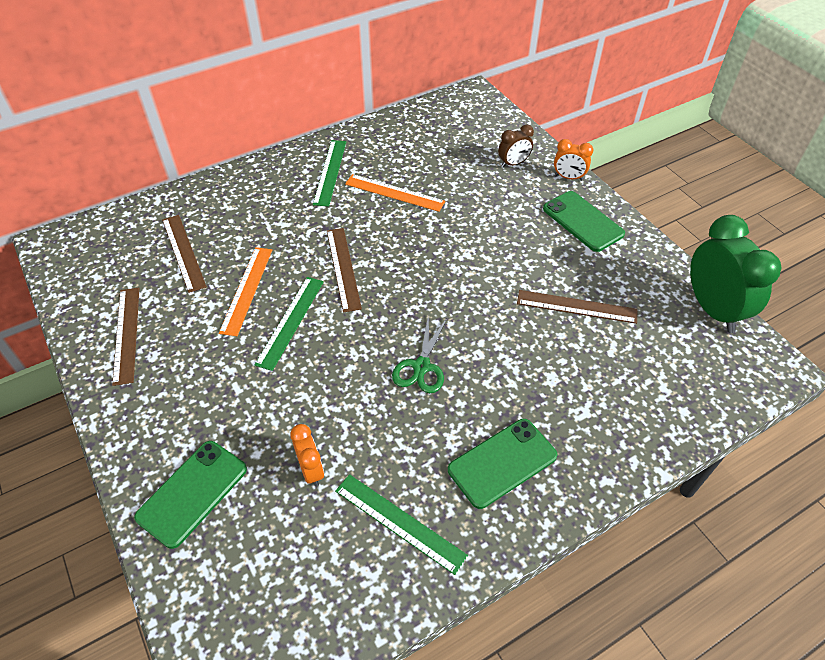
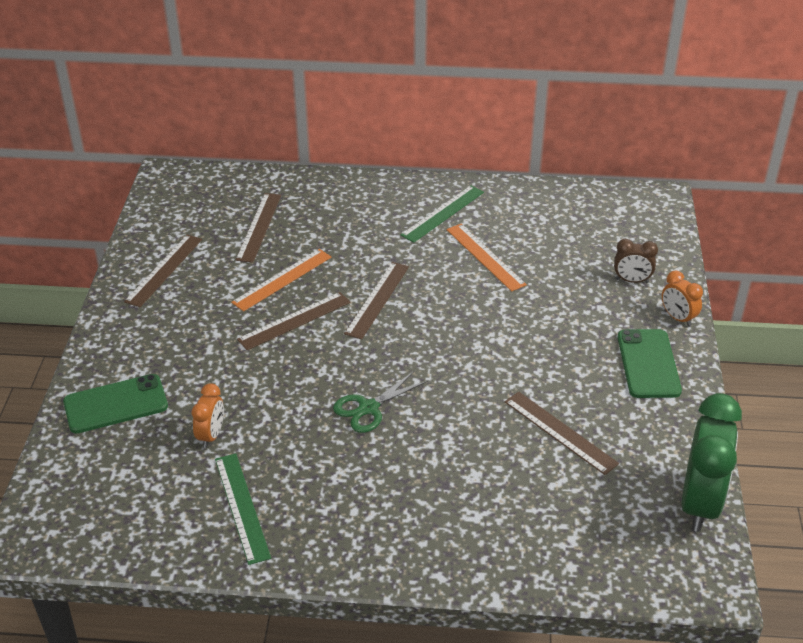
camera: 35 degrees right, 10 degrees down
(290, 322) = (294, 321): green ruler -> brown ruler
(502, 462) = (363, 513): green phone -> none

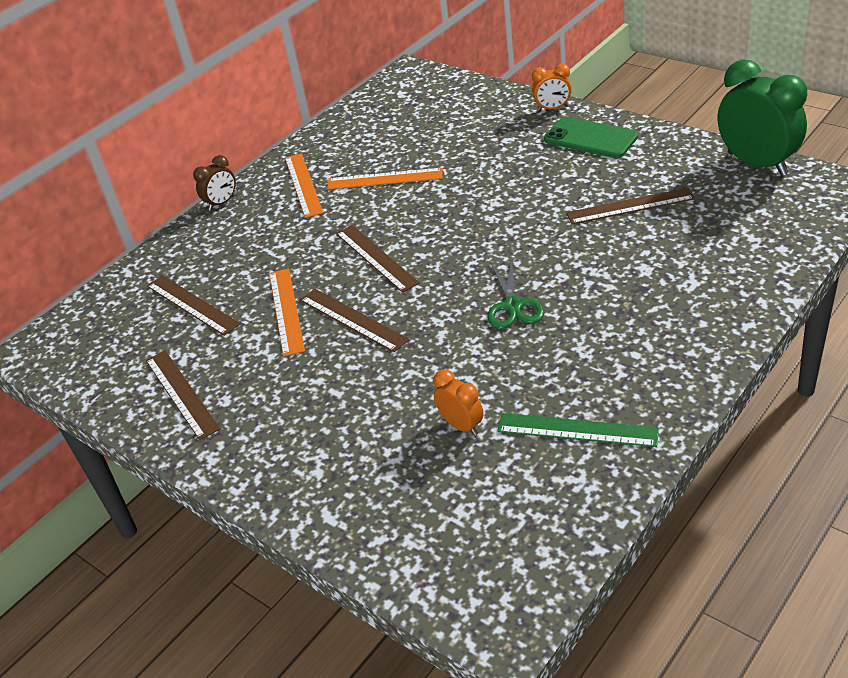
camera: 50 degrees left, 0 degrees up
(115, 404) = (352, 490): green phone -> none
(294, 321) = (353, 319): brown ruler -> brown ruler turned 45 degrees counterclockwise
(443, 213) = (303, 185): green ruler -> orange ruler
(632, 280) = (490, 115): brown clock -> brown clock (221, 203)

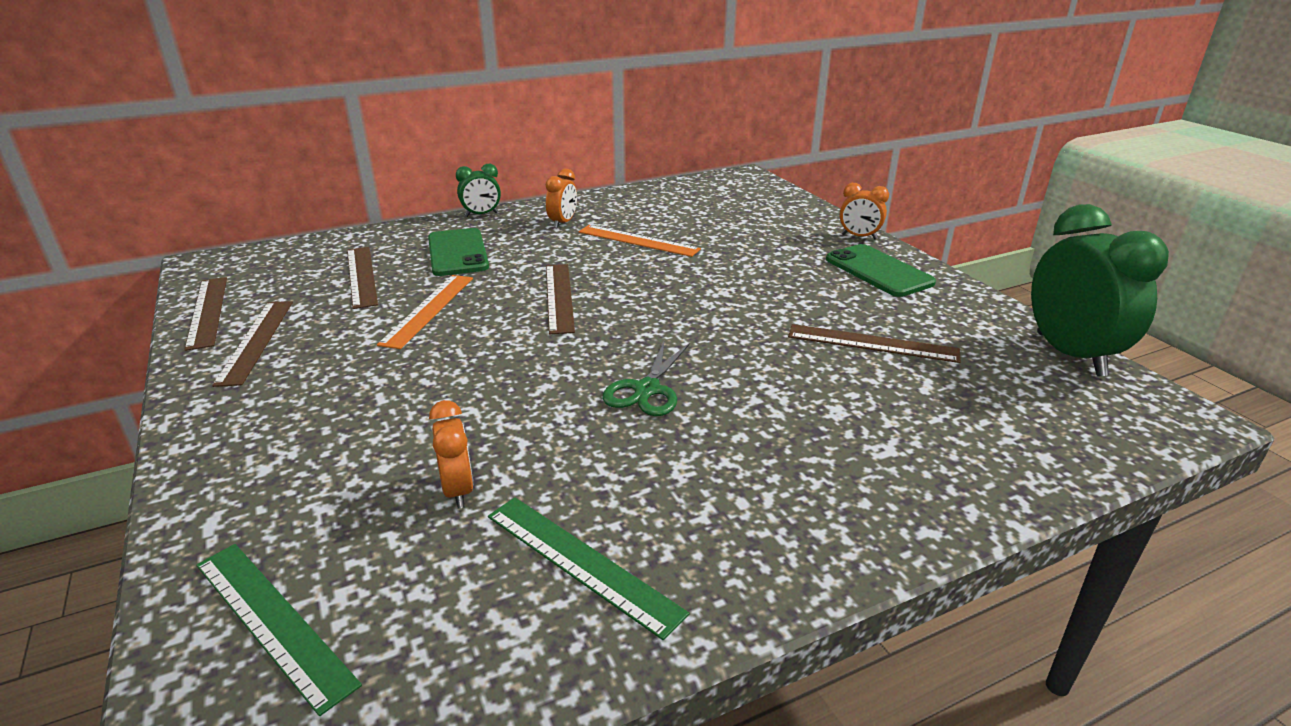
camera: 20 degrees right, 10 degrees down
(221, 203) = (481, 215): brown clock -> green clock
(247, 250) = (458, 253): none -> green phone
(303, 185) = (563, 223): orange ruler -> orange clock
(353, 319) = (476, 339): brown ruler -> brown ruler (208, 311)
(438, 542) = (273, 621): none -> green ruler

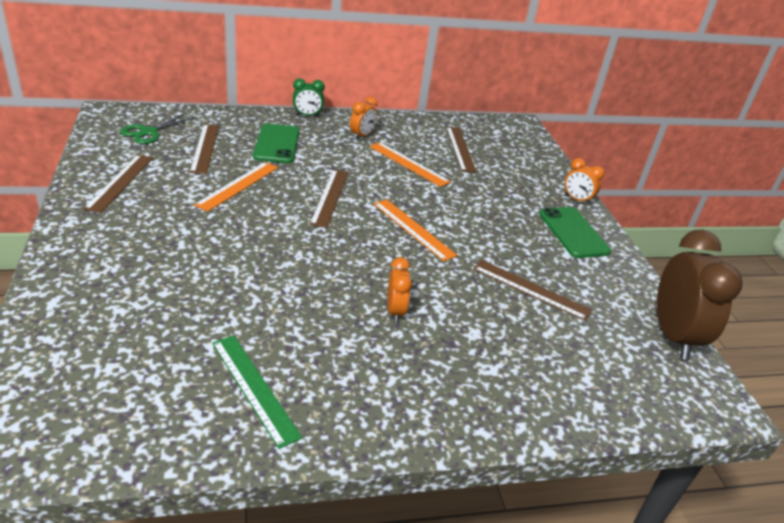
camera: 10 degrees right, 5 degrees up
(208, 311) = (98, 152): brown ruler -> brown ruler (460, 149)
(273, 621) = (67, 372): green ruler -> none
(458, 490) = (202, 321): orange clock -> orange clock (395, 311)
(647, 389) = (354, 283): green scissors -> green scissors (148, 132)
(686, 309) = (413, 229): none -> orange ruler
(1070, 354) = (673, 336): green clock -> brown clock

